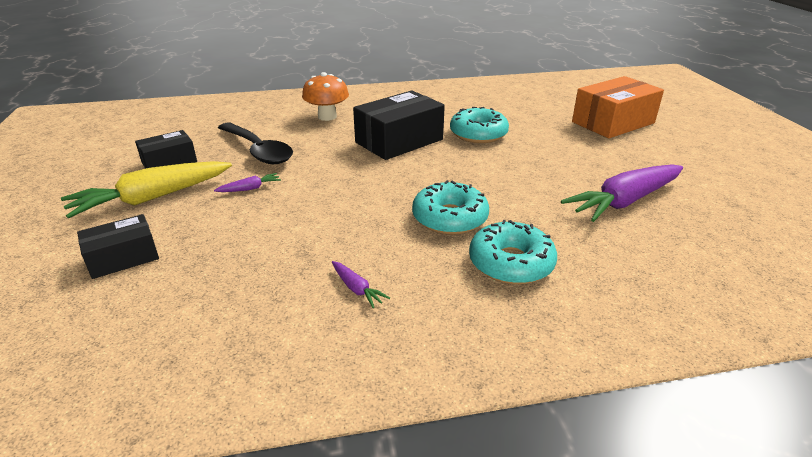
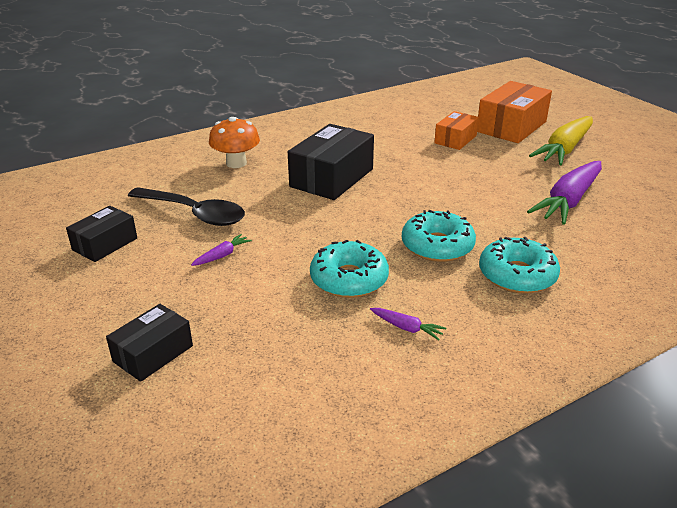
camera: 20 degrees left, 0 degrees up
(152, 198) = (124, 287): yellow carrot -> yellow carrot (564, 149)
(478, 134) = (401, 158): turquoise donut -> turquoise donut (349, 279)
(545, 126) = (455, 139): none -> orange box

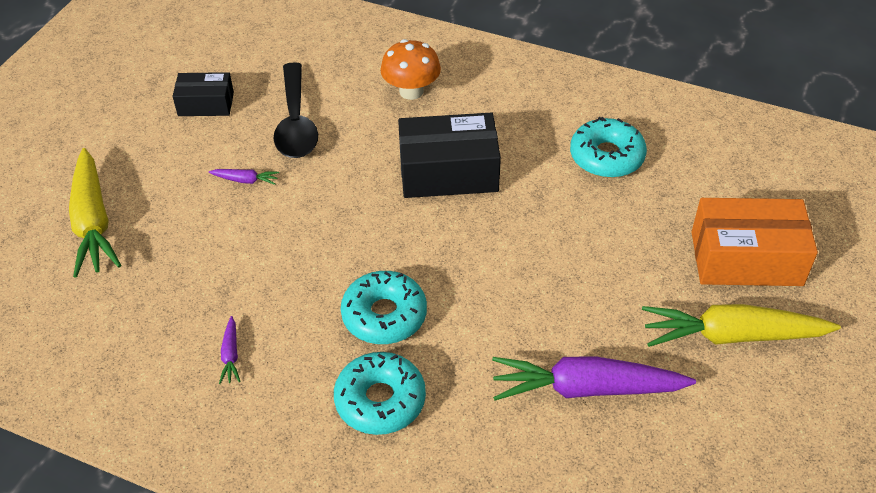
camera: 55 degrees right, 15 degrees up
(153, 353) = (93, 222): black box -> yellow carrot
(349, 279) = (274, 280): turquoise donut -> turquoise donut (606, 157)
(455, 139) = (647, 223): orange box -> none

